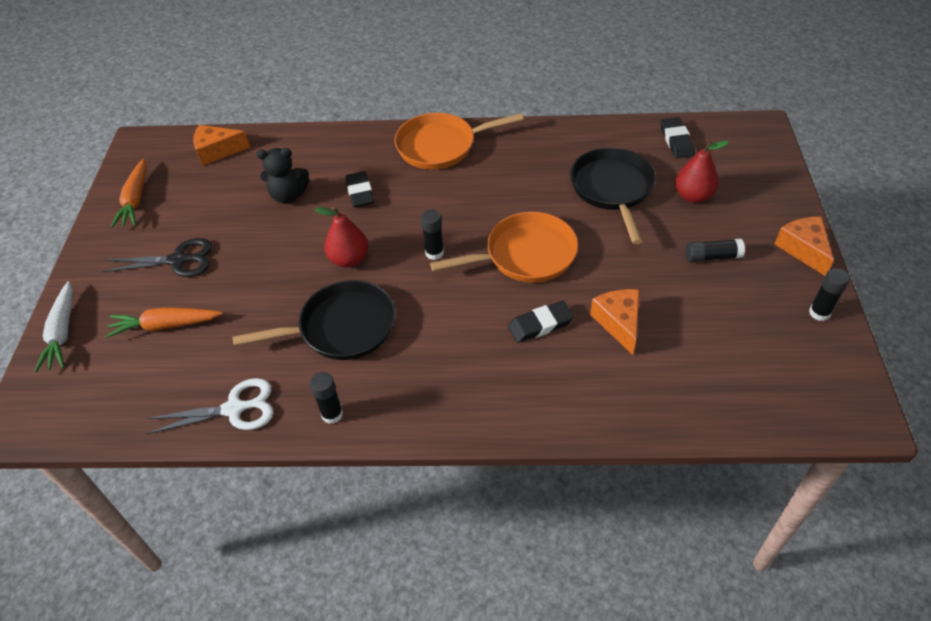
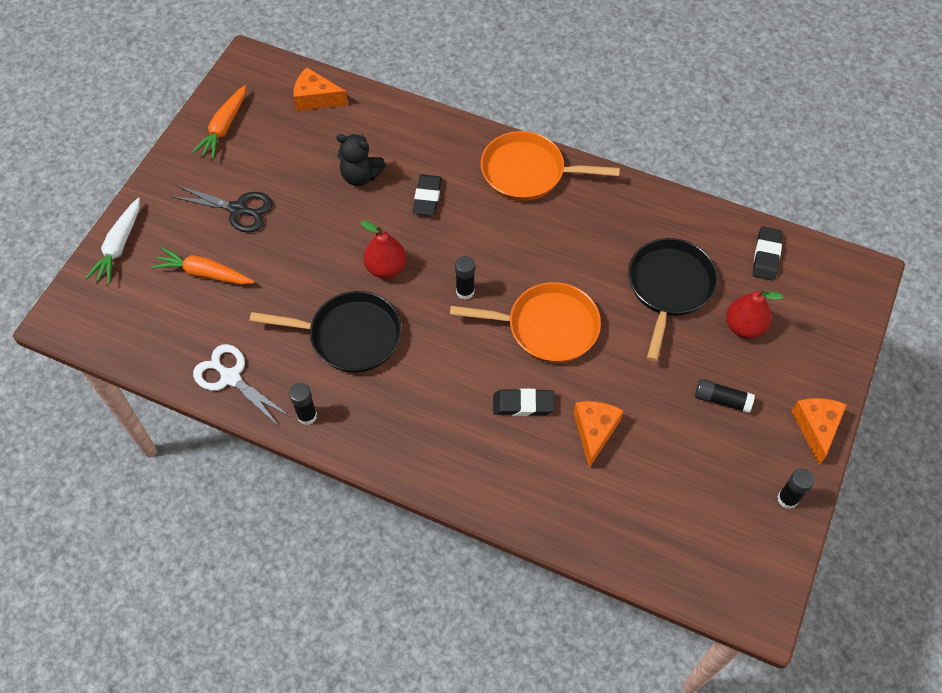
camera: 20 degrees right, 10 degrees up
(234, 409) = (231, 377): white scissors -> white scissors turned 150 degrees counterclockwise

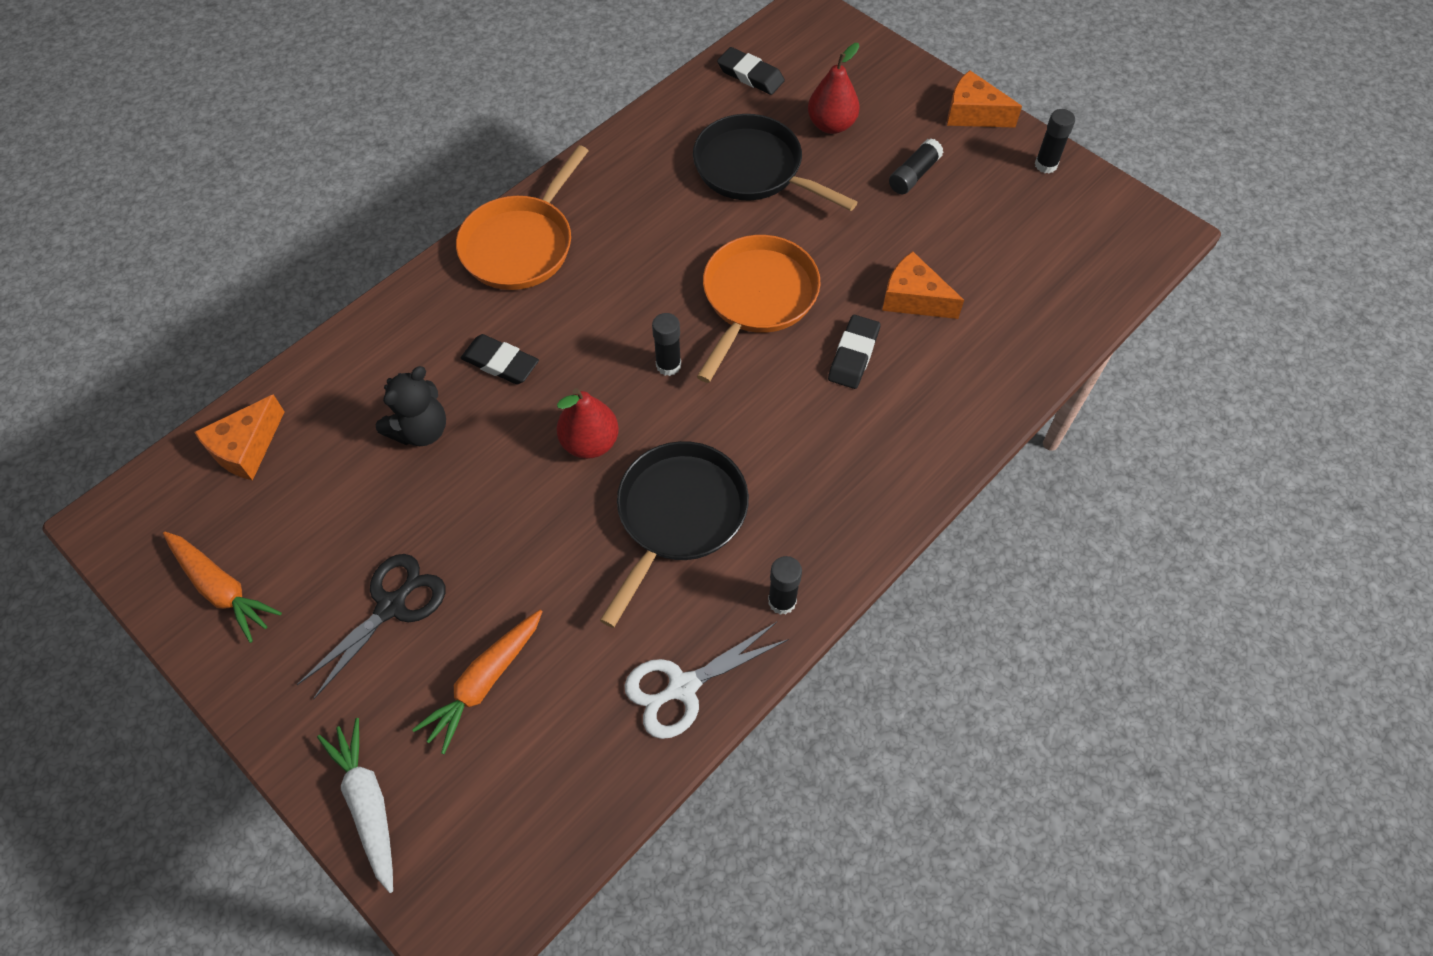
camera: 70 degrees left, 0 degrees up
(119, 246) = (368, 804): white carrot -> white carrot turned 150 degrees counterclockwise

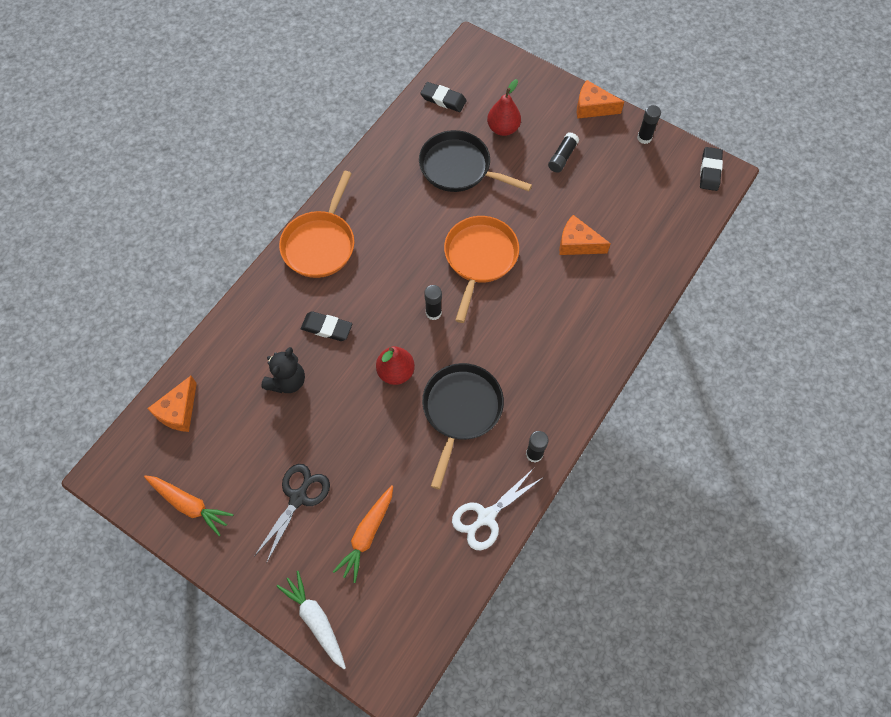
camera: 10 degrees left, 5 degrees up
(853, 355) = (547, 288): black eraser -> black eraser (710, 171)

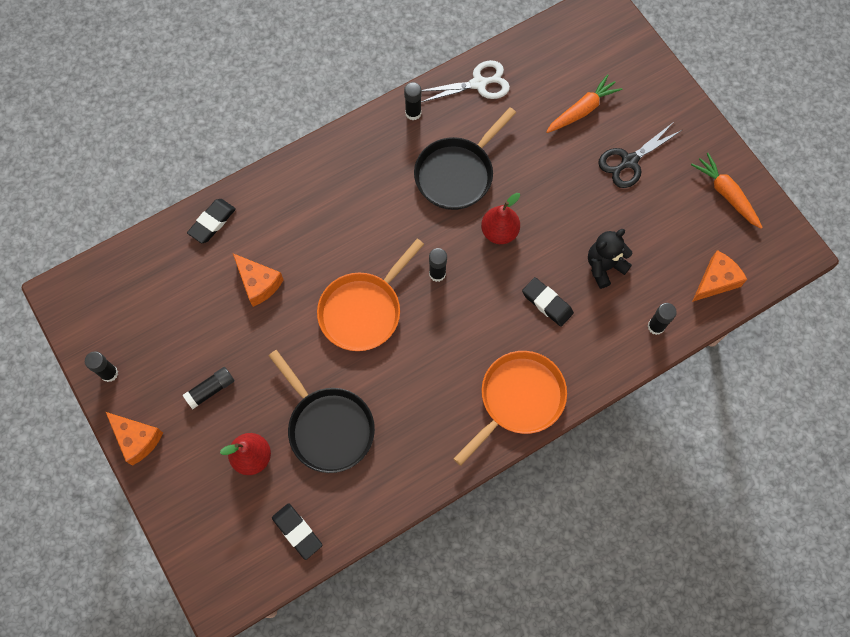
camera: 155 degrees left, 5 degrees up
(223, 347) = (656, 326): none -> black glue stick
(315, 620) = (647, 68): white carrot -> none
(710, 171) = (72, 303): black eraser -> black eraser (212, 222)

